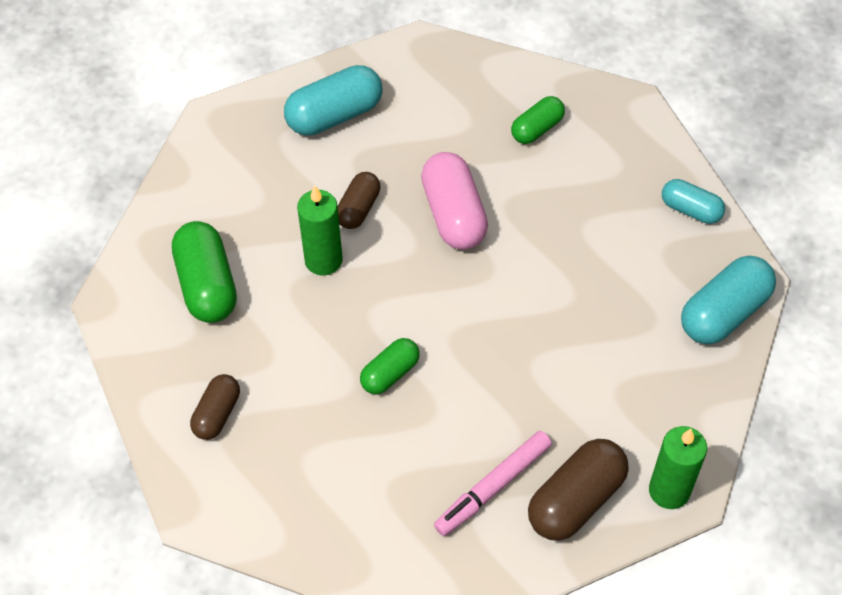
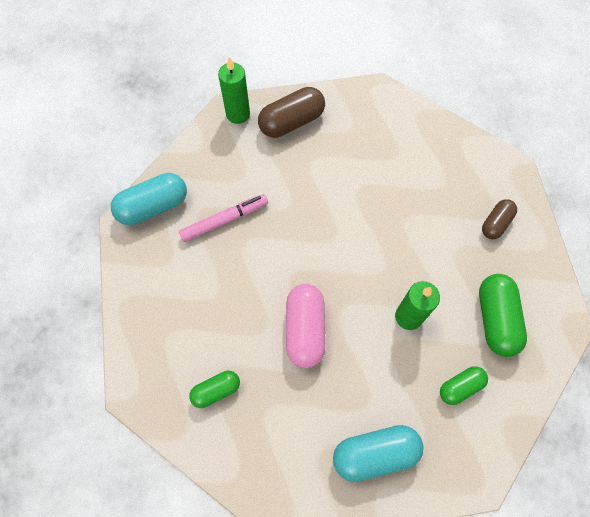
camera: 165 degrees left, 10 degrees up
(358, 208) = (374, 354): brown capsule -> none
(390, 373) = (380, 221): green capsule -> green capsule (460, 387)
(493, 487) = (336, 139): pink marker -> pink marker (224, 220)
(690, 209) = (136, 286): turquoise capsule -> none

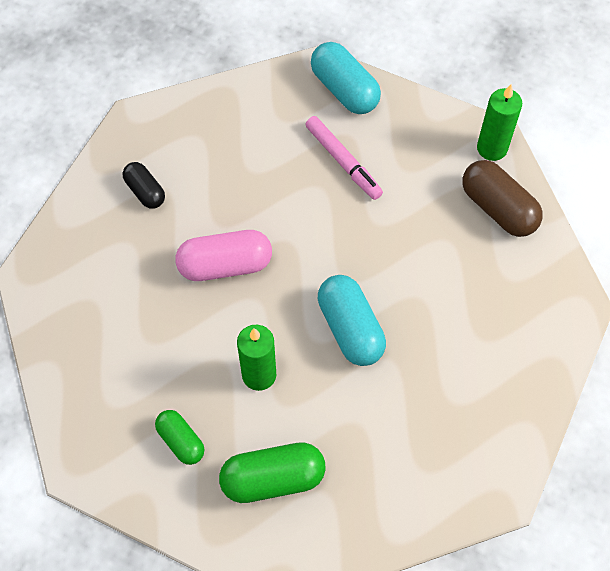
camera: 80 degrees right, 5 degrees down
(216, 390) = (145, 191): green capsule -> black capsule
(375, 453) = (95, 355): turquoise capsule -> turquoise capsule (350, 329)
(495, 223) = (409, 473): brown capsule -> none

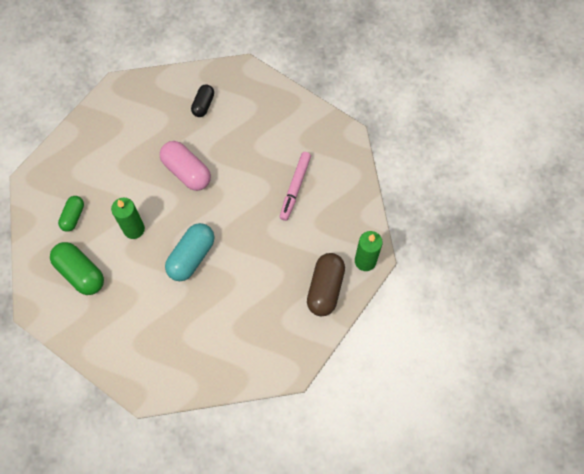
camera: 55 degrees right, 5 degrees up
(344, 90) = (344, 158): turquoise capsule -> none

